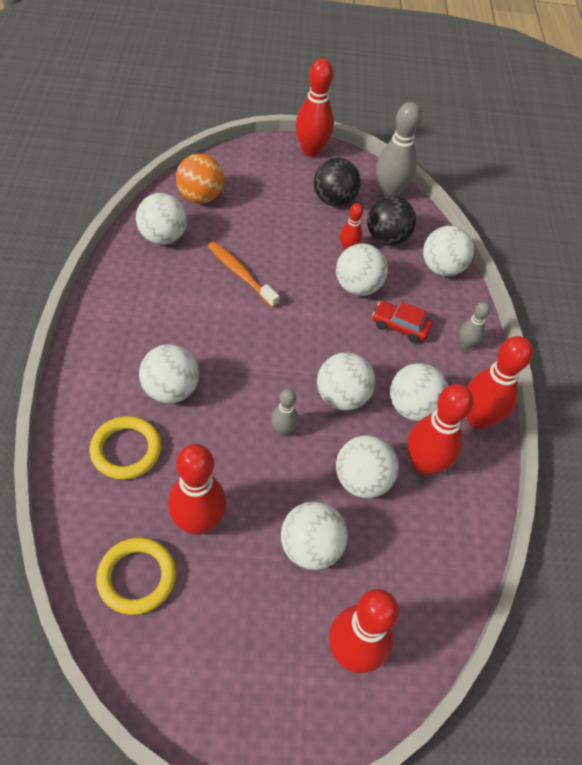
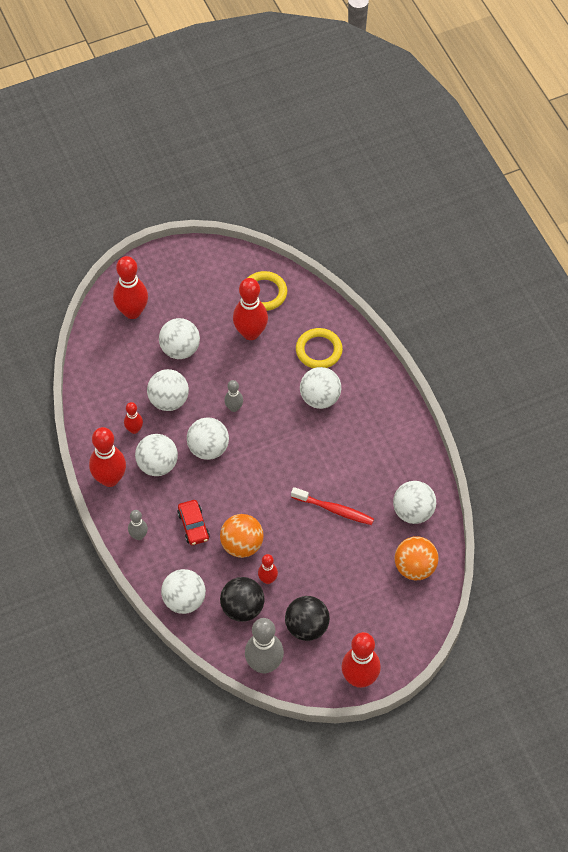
camera: 160 degrees right, 5 degrees up
(240, 274) = (334, 510): orange toothbrush -> red toothbrush
(357, 287) = (242, 545): white ball -> orange ball
(400, 326) = (193, 526): red car -> red car turned 75 degrees clockwise
(424, 464) = (134, 429): red bowling pin -> red bowling pin, size x0.53

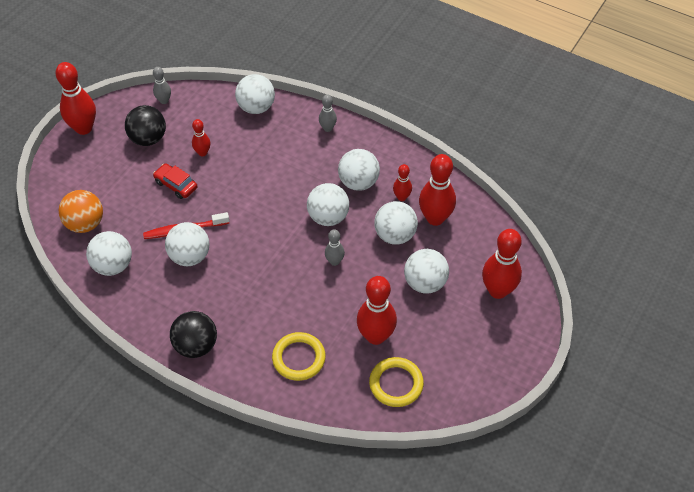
camera: 145 degrees right, 5 degrees down
(110, 479) = (386, 152): red bowling pin -> red bowling pin (435, 218)
(193, 526) = (291, 157): red car -> red car (176, 185)
(242, 545) = (242, 164): orange ball -> none
(242, 608) = (208, 125): black ball -> black ball (196, 345)
(264, 664) = (164, 101): grey bowling pin -> grey bowling pin, size x0.53
(320, 398) = (264, 314): white ball -> white ball (190, 256)

